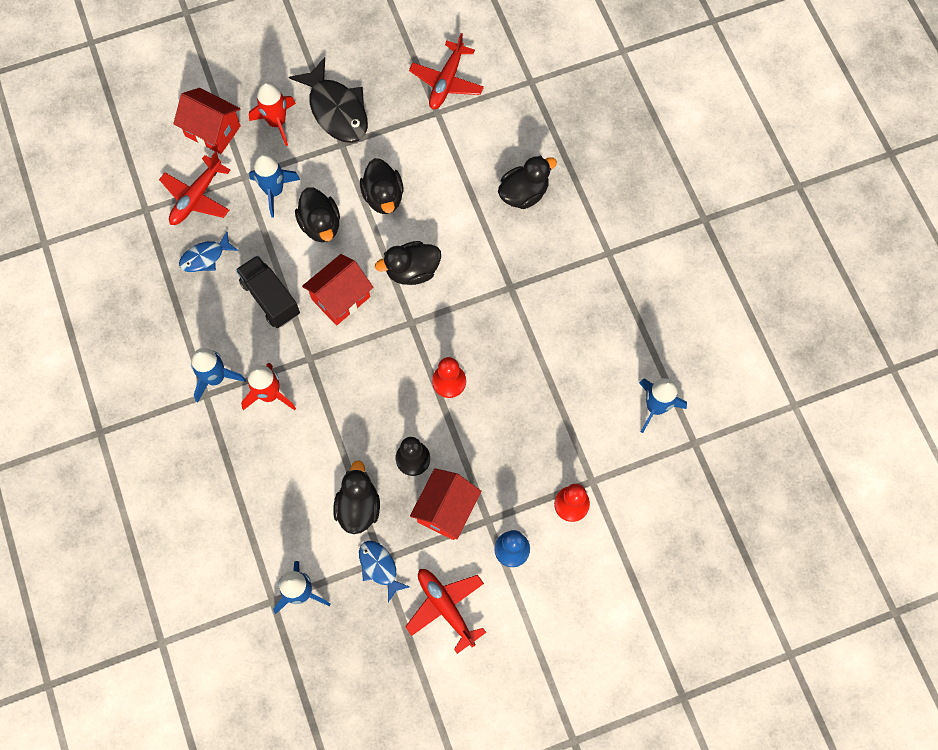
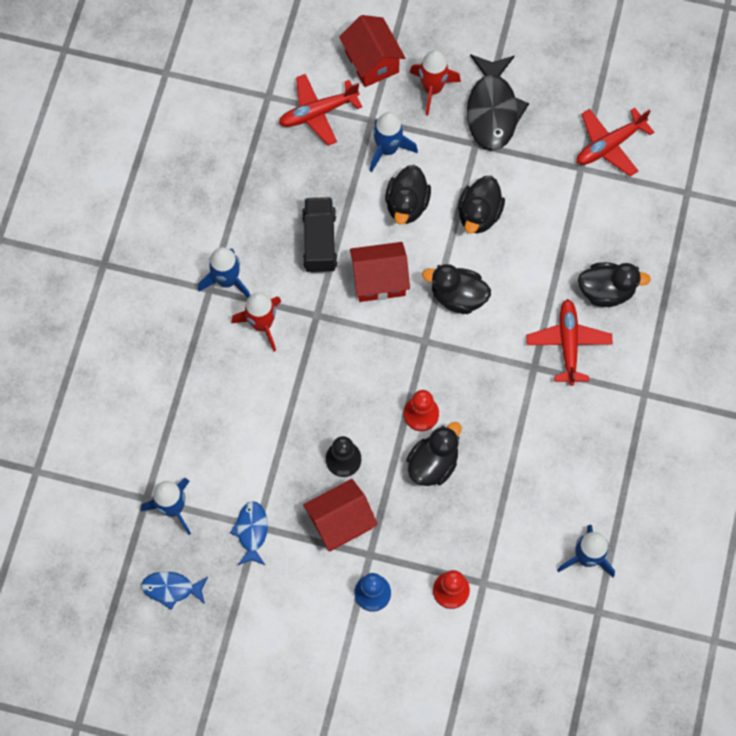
camera: 35 degrees right, 0 degrees up
(205, 257) = (290, 170): blue fish -> blue fish (171, 589)
(358, 507) = (269, 469): black duck -> black duck (433, 463)
(445, 607) = (282, 602): red plane -> red plane (568, 343)

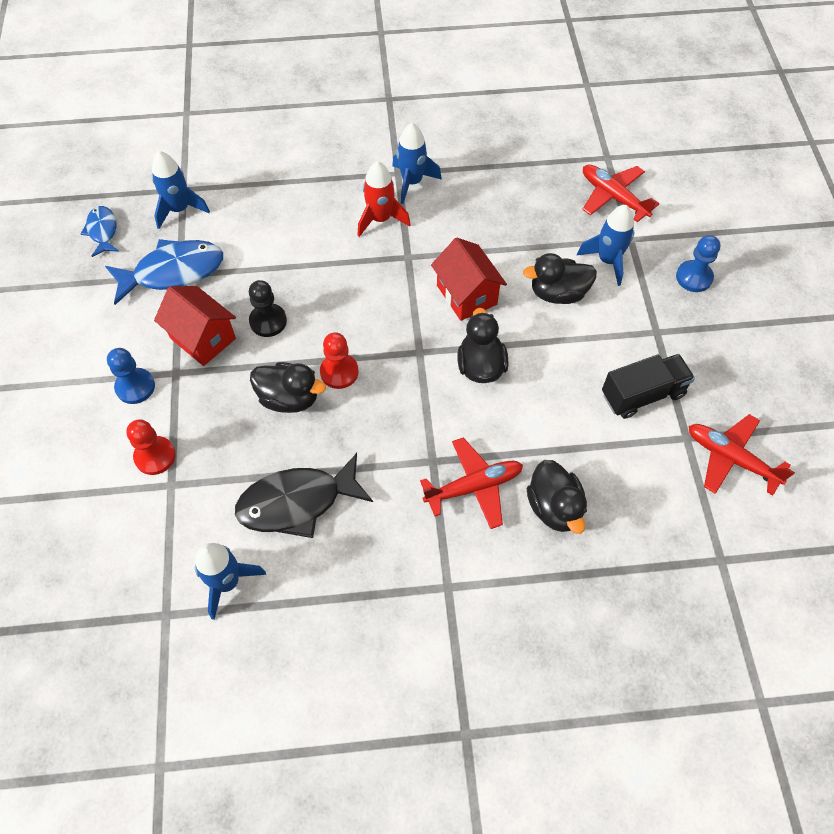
camera: 70 degrees right, 10 degrees down
(251, 531) = (173, 272): blue fish -> blue fish, size x1.79
(320, 241) = (483, 237): black truck -> black truck (642, 394)
(372, 62) = (691, 221): red house -> none
(432, 89) = (694, 277): red rocket -> blue pawn
(479, 214) = (580, 358): black duck -> none
(492, 110) = (703, 335): black fish -> black fish (297, 502)

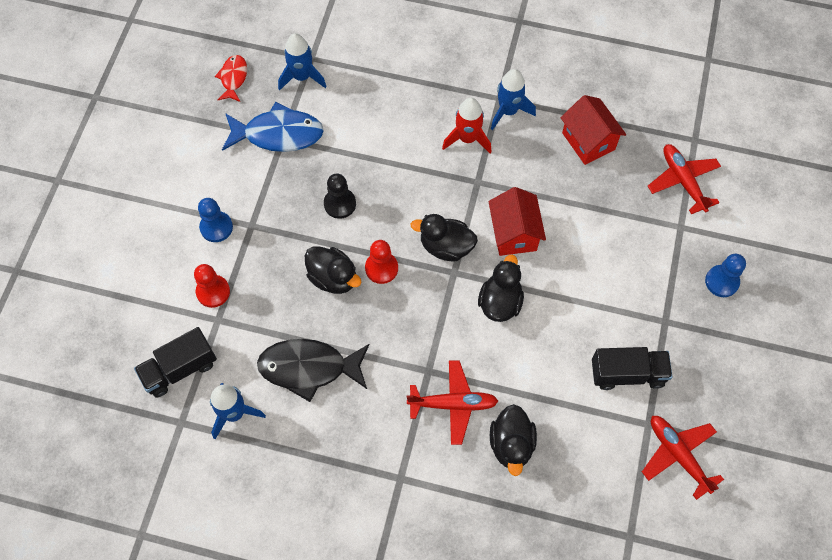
camera: 20 degrees right, 5 degrees up
(102, 231) = (233, 78): blue fish -> red fish
(144, 554) = (180, 369): none -> black truck
(202, 338) = (282, 202): red house -> red house (588, 141)
(558, 293) = (593, 257): black duck -> black duck (446, 247)
(608, 260) = (651, 241): blue rocket -> none

